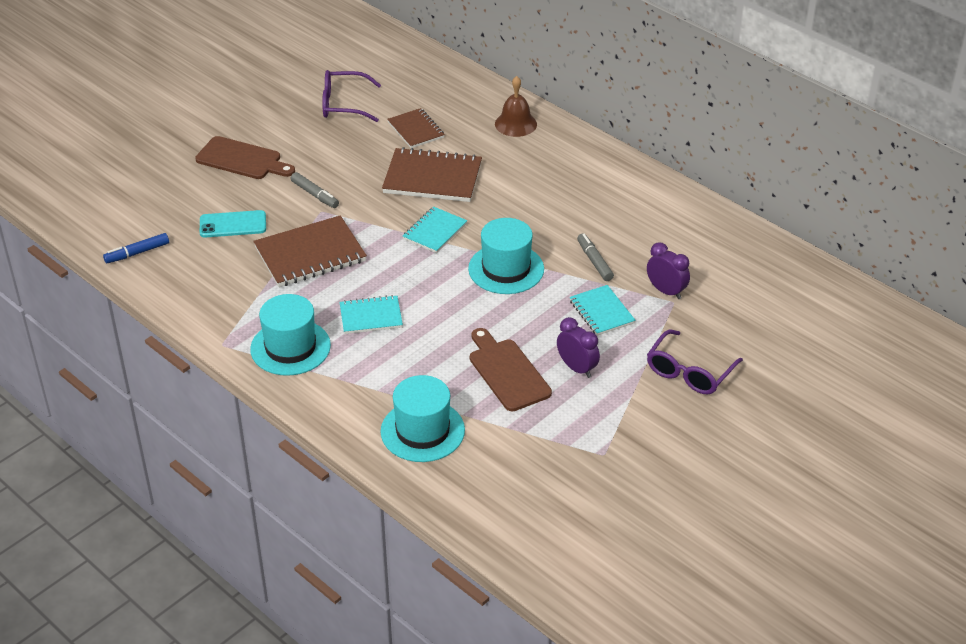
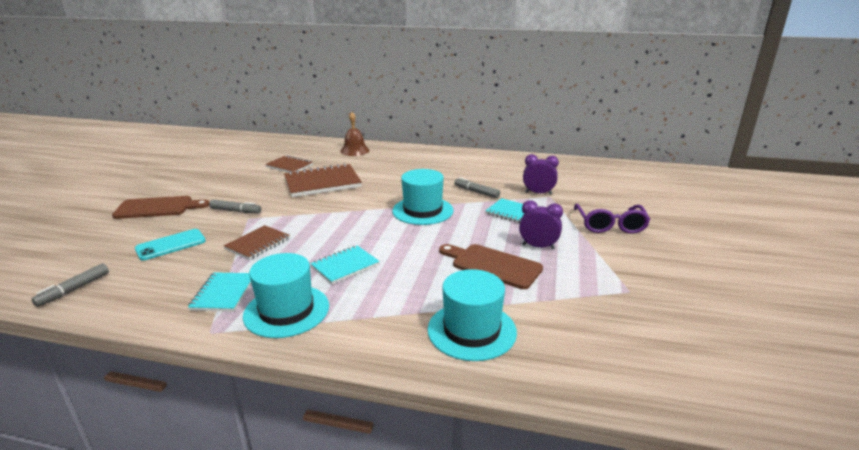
camera: 30 degrees left, 15 degrees down
(137, 253) = (74, 289): blue marker -> grey marker
(310, 254) = (257, 244): brown notebook -> brown notebook, size x0.60
(344, 104) = (226, 166): purple glasses -> none
(435, 231) = (350, 206): turquoise notebook -> turquoise notebook (224, 293)

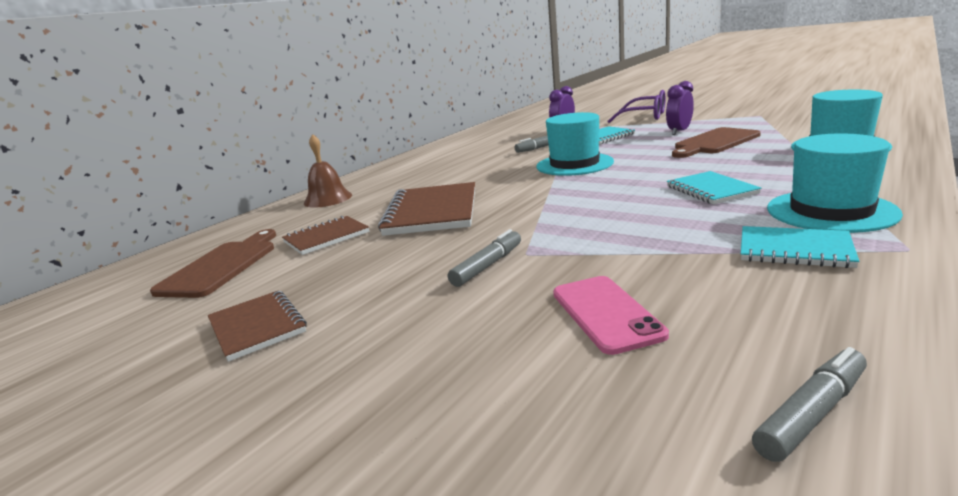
camera: 65 degrees left, 5 degrees down
(74, 289) = (812, 413): grey marker -> grey marker turned 90 degrees counterclockwise
(158, 208) = (392, 354): brown cutting board -> brown cutting board (222, 266)
(171, 245) = (606, 313): turquoise phone -> pink phone
(257, 244) = (631, 240): brown notebook -> brown notebook (257, 327)

